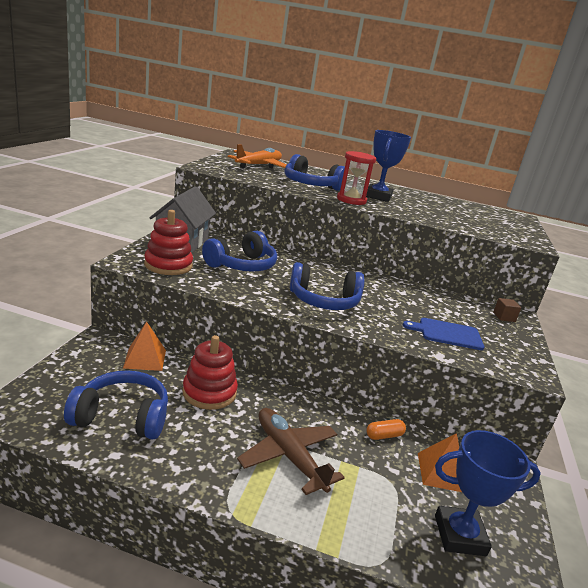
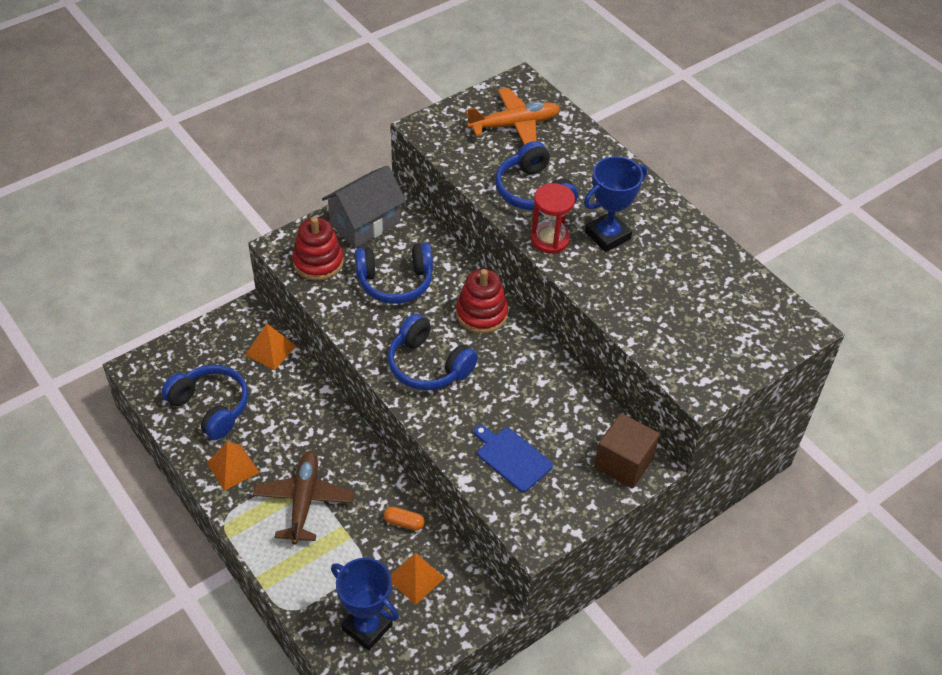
camera: 40 degrees right, 25 degrees up
(192, 457) = (232, 467): none -> orange pyramid
(209, 392) = (294, 411): red stacking toy -> red stacking toy (481, 314)
(504, 317) = (623, 463): brown cube -> brown cube, size x2.13

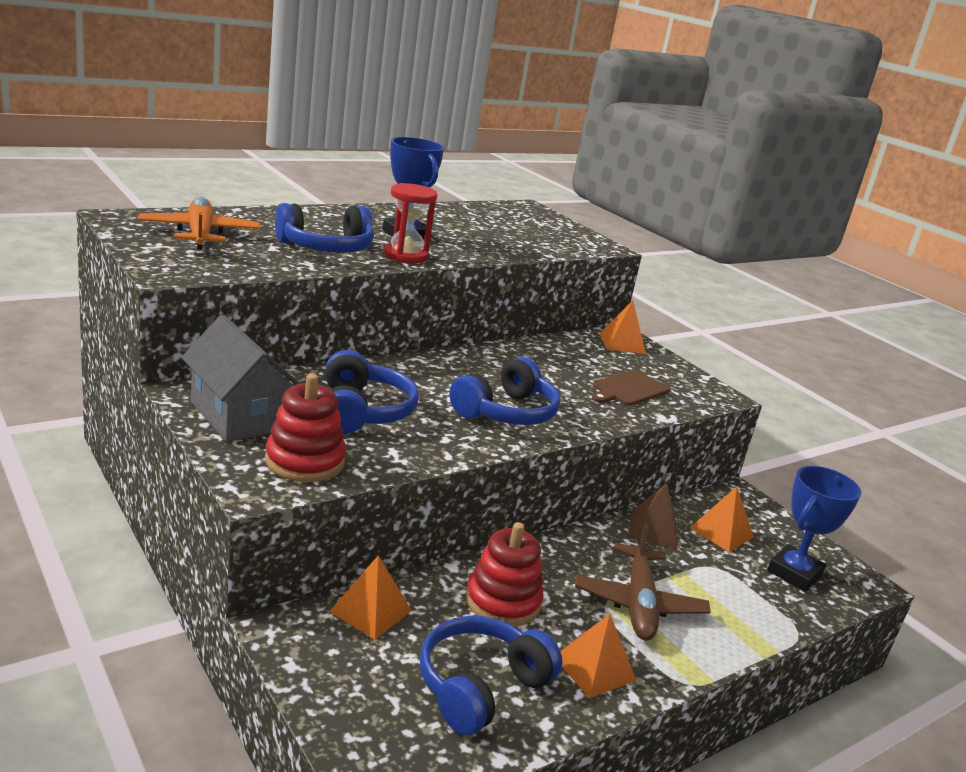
camera: 90 degrees left, 25 degrees down
(304, 501) = (638, 603): brown plane -> brown plane turned 90 degrees counterclockwise
(404, 522) = (653, 530): orange capsule -> brown pyramid
(481, 314) = (427, 370): red stacking toy -> red stacking toy (503, 601)
(512, 458) = (628, 389): blue cutting board -> brown cutting board
(623, 463) = (622, 343): brown cube -> orange pyramid

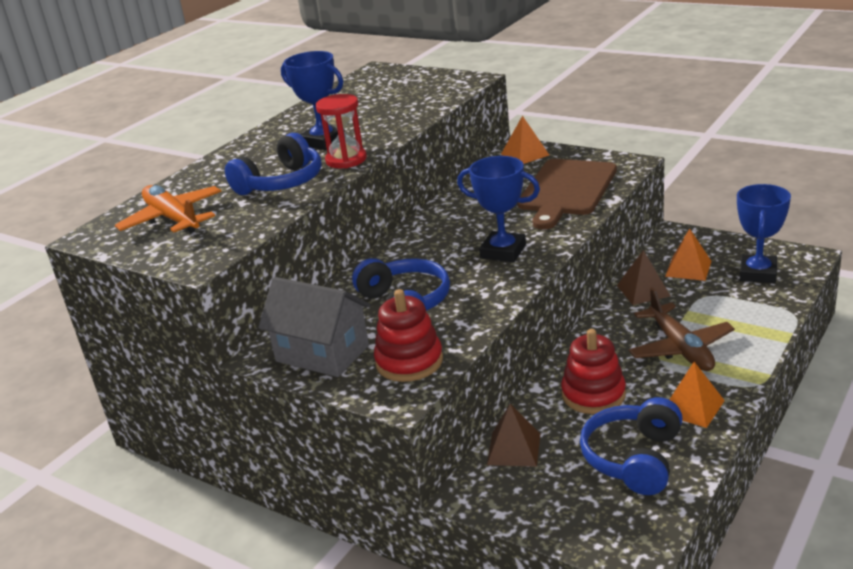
camera: 15 degrees left, 5 degrees up
(371, 611) = (514, 449): orange pyramid -> brown pyramid
(506, 412) = (503, 252): blue headphones -> blue trophy
(628, 389) = (566, 190): brown cutting board -> brown cutting board, size x1.77

